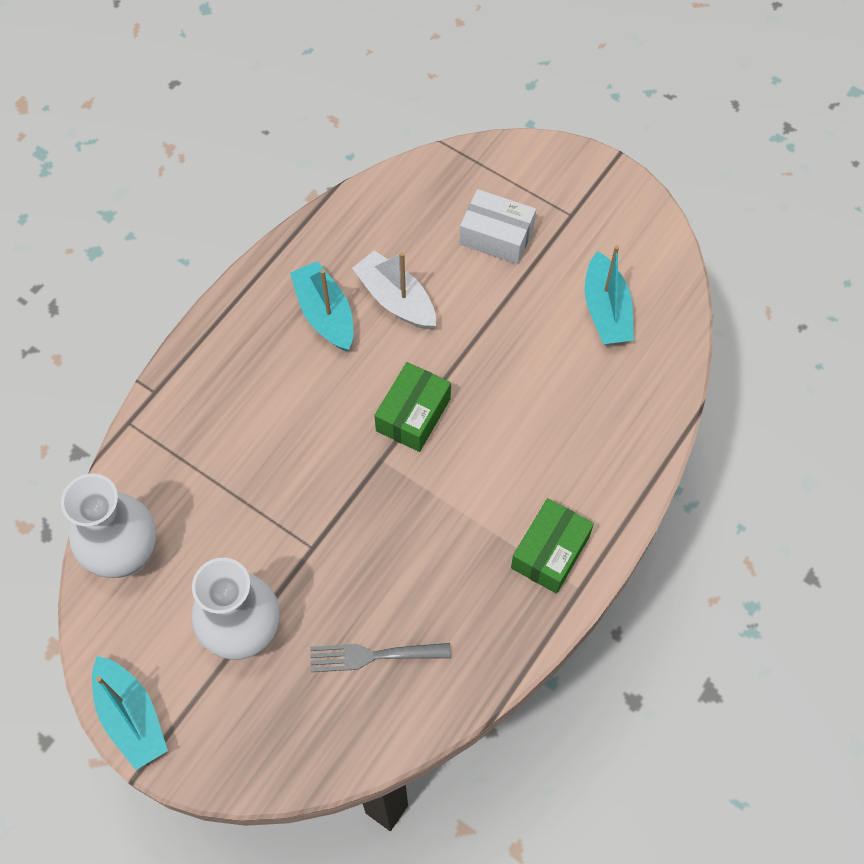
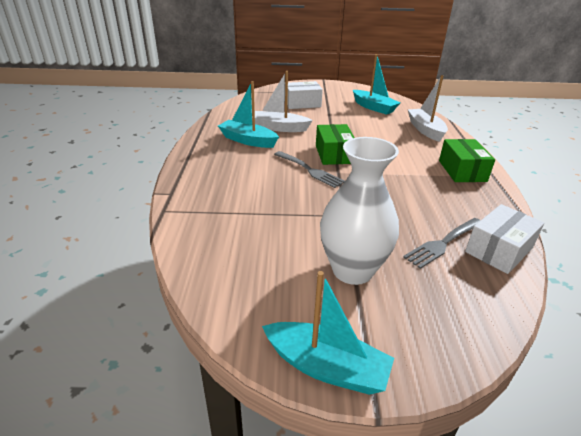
camera: 35 degrees left, 30 degrees down
(126, 554) = (221, 270): white vase -> none
(348, 435) = (310, 170): none -> grey fork
(422, 702) = (499, 250): none -> white box
(616, 425) = (425, 130): none -> white boat

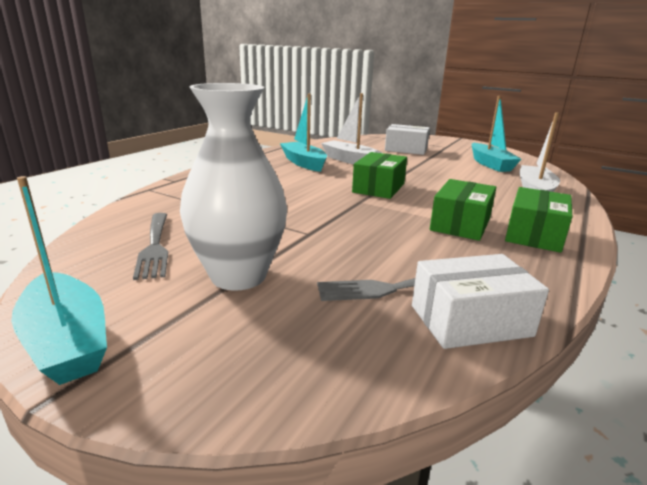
camera: 30 degrees right, 10 degrees down
(310, 170) = (330, 193): grey fork -> grey fork (154, 246)
(418, 175) = (460, 224): none -> green box

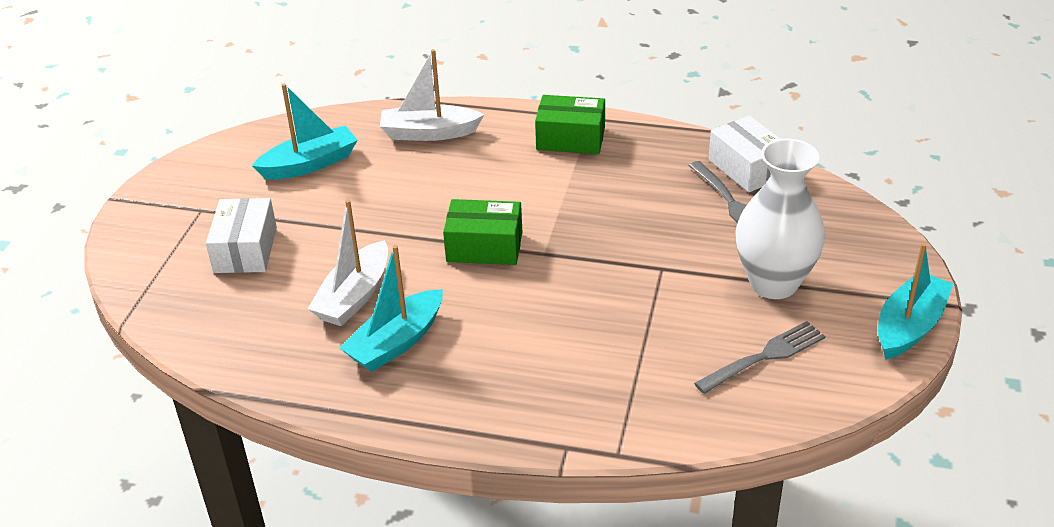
camera: 105 degrees left, 15 degrees up
(460, 224) = (572, 179): green box -> none

